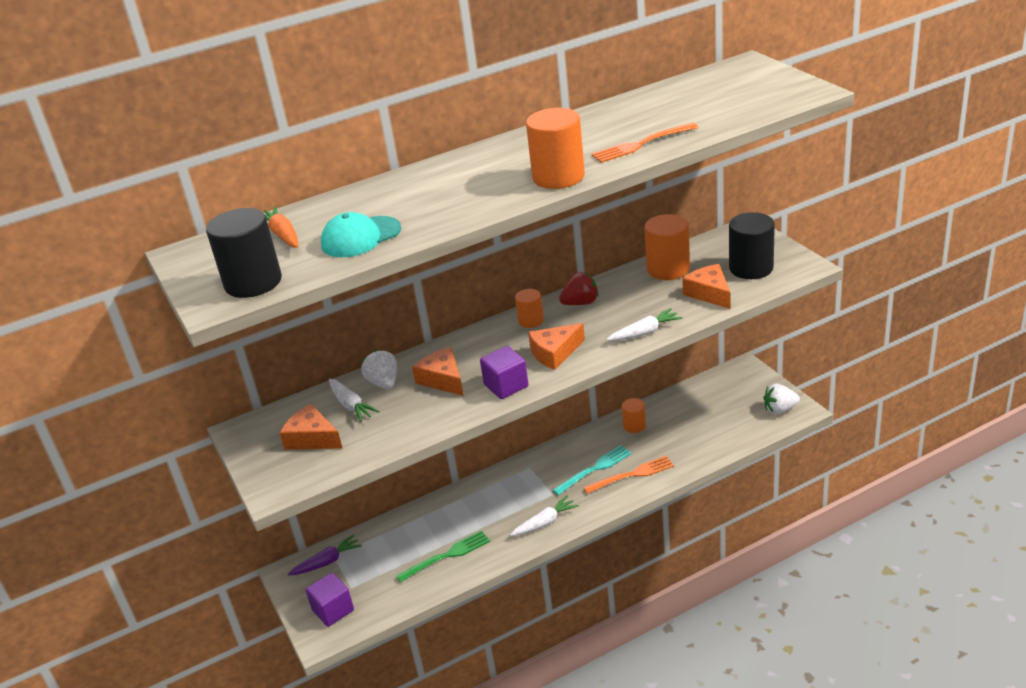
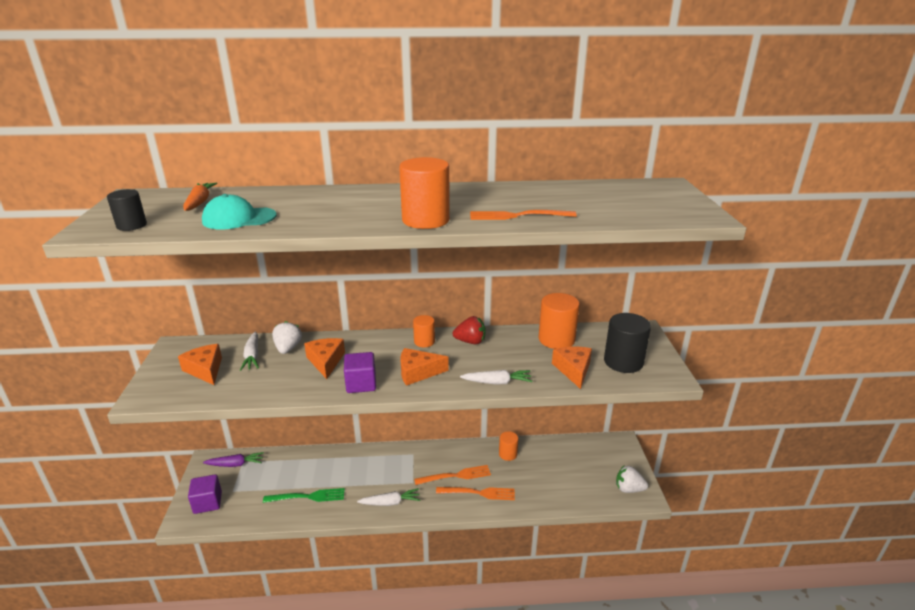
camera: 20 degrees right, 5 degrees down
(253, 282) = (131, 225): black cylinder -> black cylinder, size x0.57
(594, 469) = (455, 476): turquoise fork -> orange fork

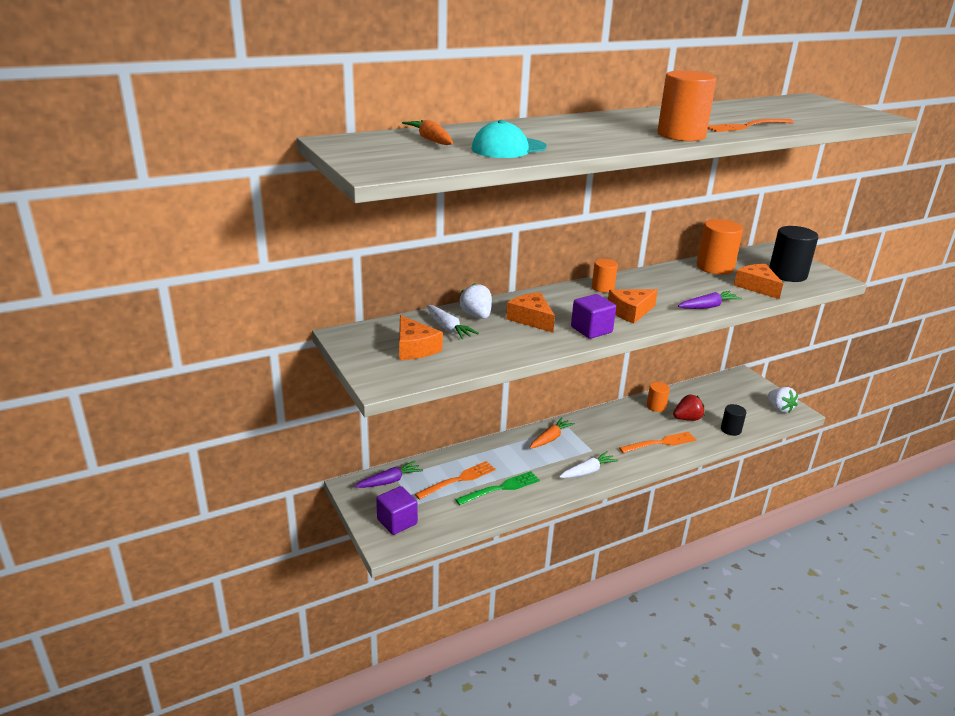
camera: 25 degrees left, 0 degrees up
(131, 225) = (411, 163): black cylinder -> black cylinder (731, 430)
(205, 369) = (415, 348): orange cheese -> orange cheese turned 150 degrees counterclockwise
(388, 461) = (550, 438): none -> orange carrot
(455, 476) = (626, 435): orange fork -> orange fork (458, 480)
(470, 341) = (644, 281): red strawberry -> red strawberry (687, 419)
(497, 382) = (708, 307): white carrot -> purple carrot
(628, 489) = (779, 408): white strawberry -> white strawberry turned 105 degrees counterclockwise

